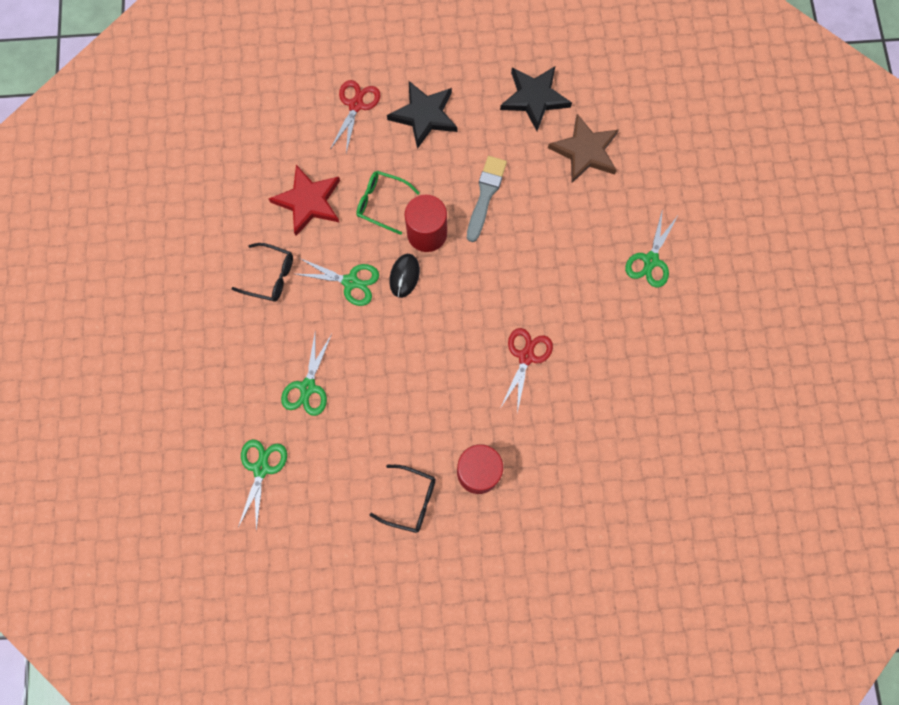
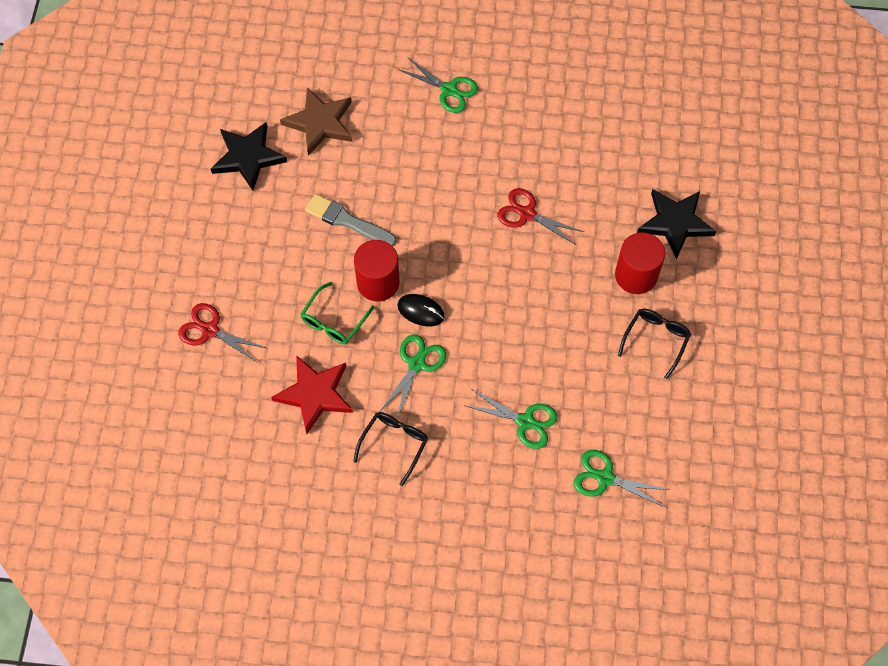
camera: 80 degrees left, 10 degrees down
(424, 115) = (241, 264): black star -> black star (675, 223)

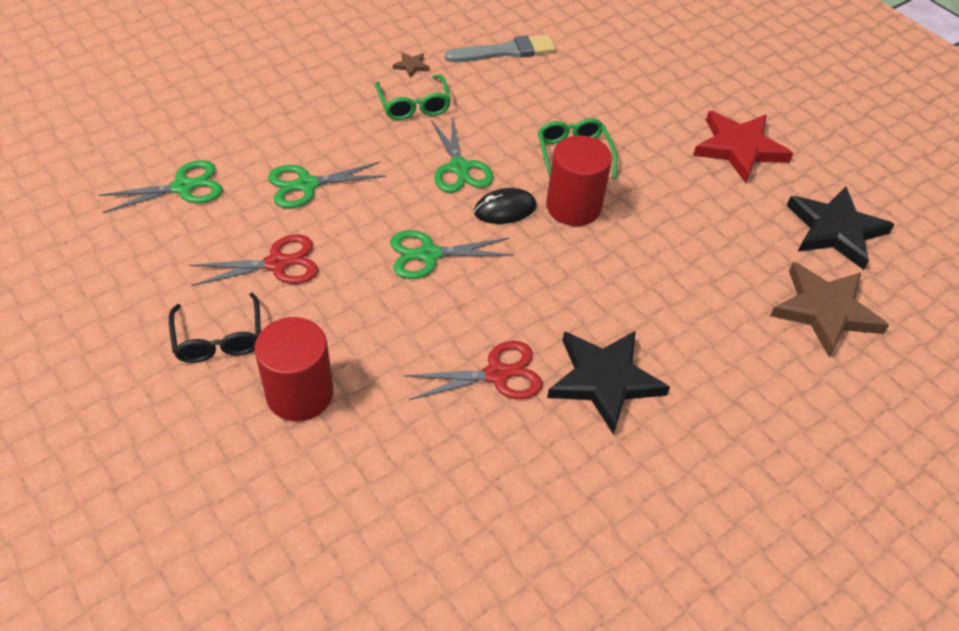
camera: 135 degrees right, 15 degrees down
(210, 330) = (663, 89): red scissors -> red scissors (277, 263)
(315, 394) = (521, 99): red star -> red star (739, 148)
(347, 221) = (670, 238): grey brush -> grey brush (505, 51)
(359, 488) = (411, 66): none -> brown star
(394, 444) = (413, 105): black glasses -> green glasses
(449, 90) = (753, 459): green scissors -> green scissors (429, 255)
(675, 223) = (296, 498): black star -> black star (604, 380)

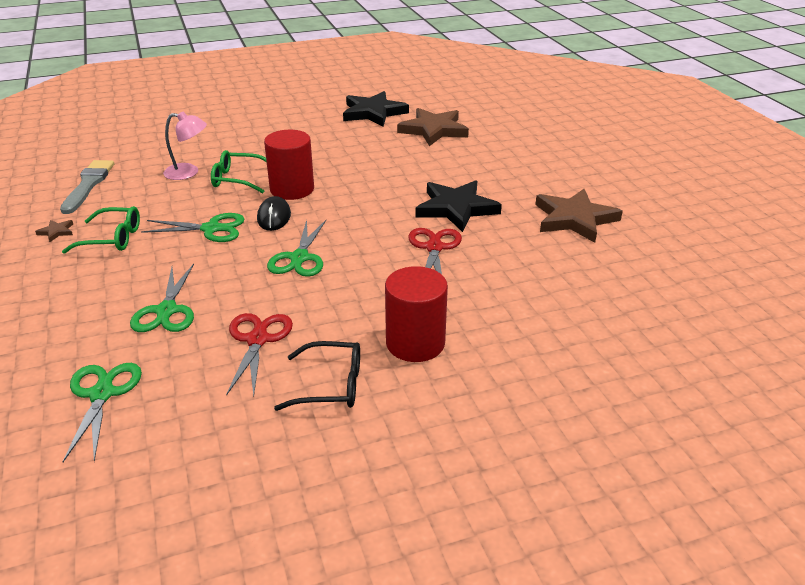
camera: 70 degrees left, 15 degrees down
(568, 111) = (188, 172): none -> pink lamp
(641, 532) = (574, 219): none -> brown star
(739, 148) = (281, 123): red star -> none

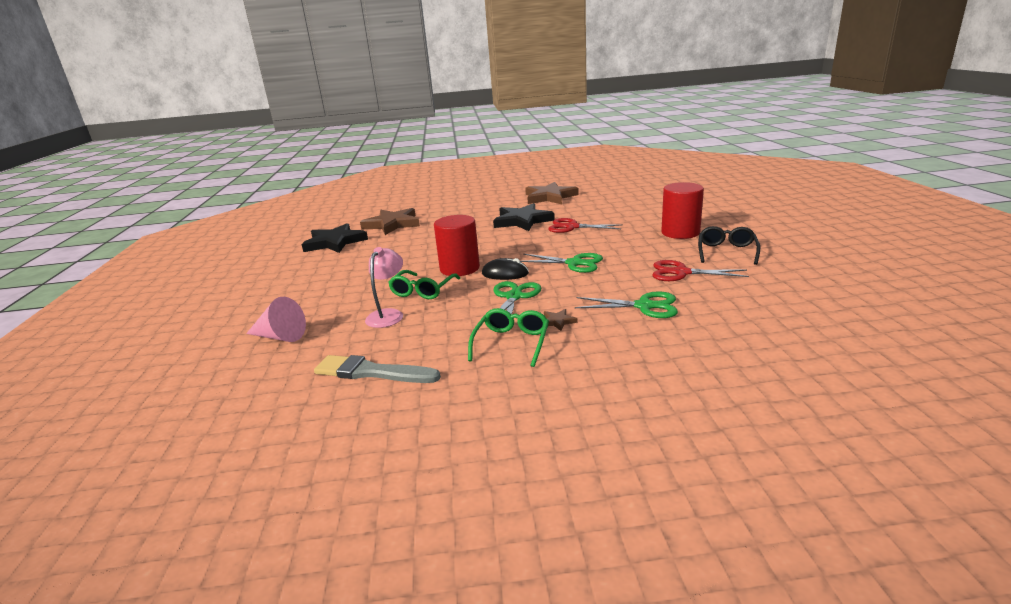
camera: 75 degrees left, 10 degrees down
(56, 232) = (481, 379): brown star -> brown star (557, 321)
(102, 394) = (759, 321): green scissors -> none
(162, 138) = (280, 336): none -> pink cone

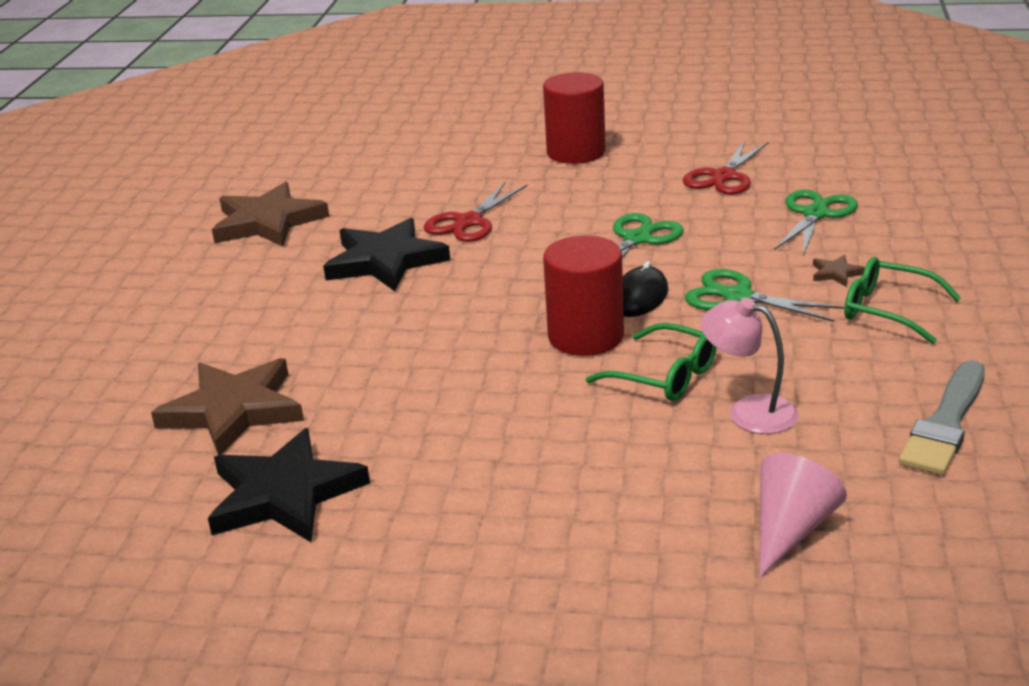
camera: 75 degrees left, 5 degrees up
(726, 252) = (673, 140): black glasses -> none

